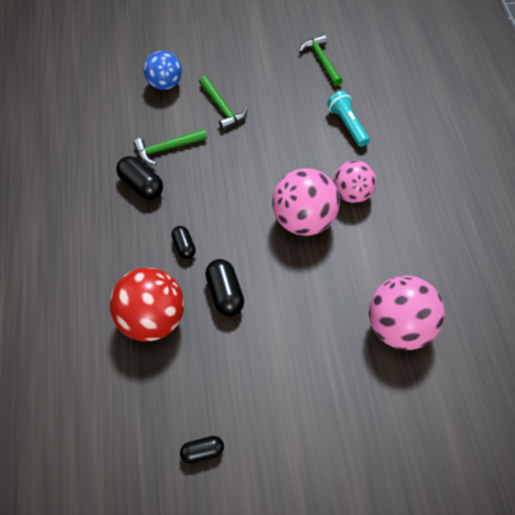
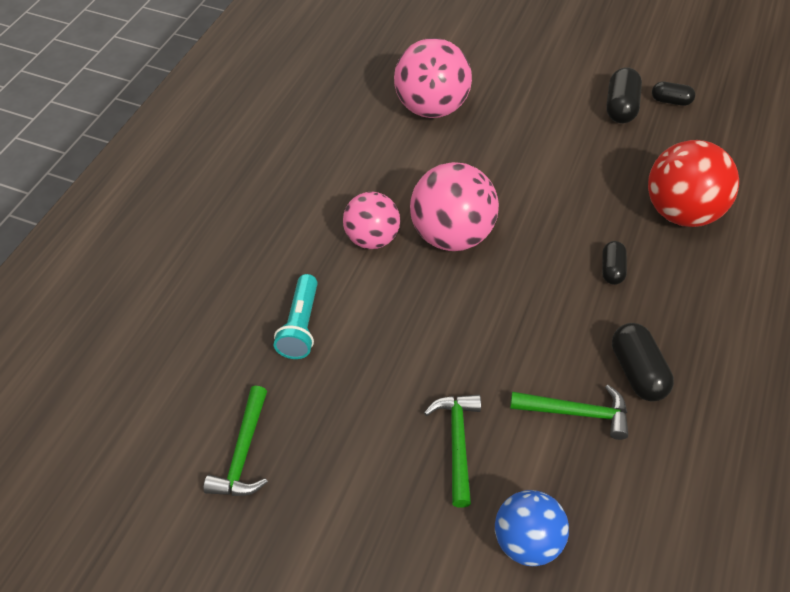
camera: 150 degrees left, 5 degrees down
(225, 294) = (588, 204): black capsule -> black capsule (620, 107)

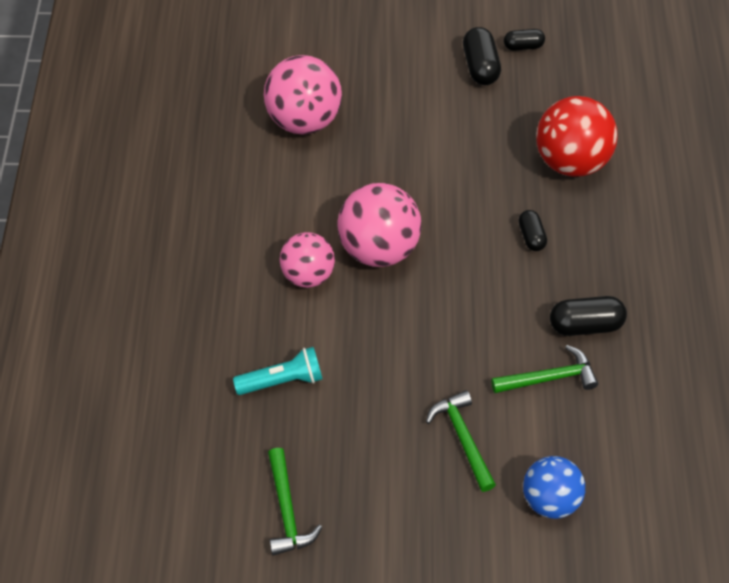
camera: 20 degrees left, 5 degrees up
(301, 326) = (282, 380): turquoise flashlight -> turquoise flashlight turned 90 degrees counterclockwise
(637, 372) = (585, 325): black capsule -> black capsule turned 60 degrees counterclockwise

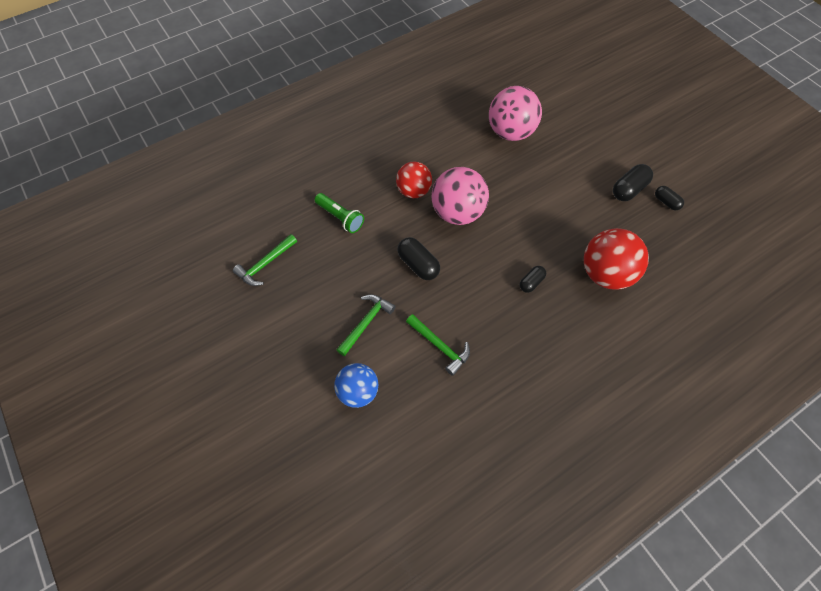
camera: 55 degrees right, 5 degrees up
(282, 380) = (340, 217): turquoise flashlight -> green flashlight
(308, 275) = (413, 191): pink ball -> red ball
(585, 325) = (492, 346): black capsule -> black capsule (418, 265)

